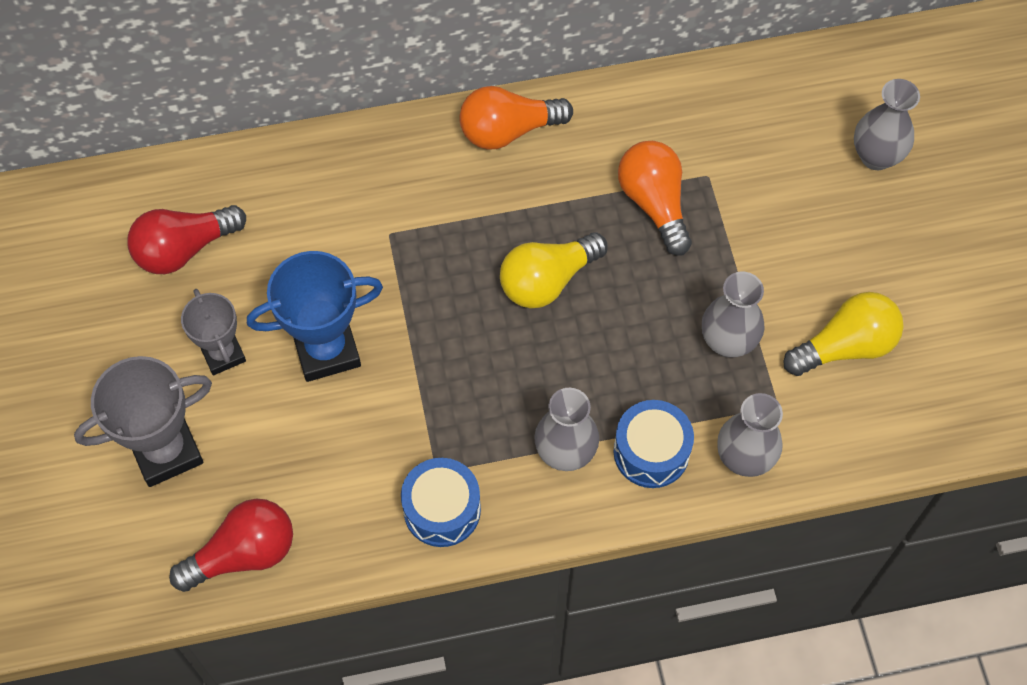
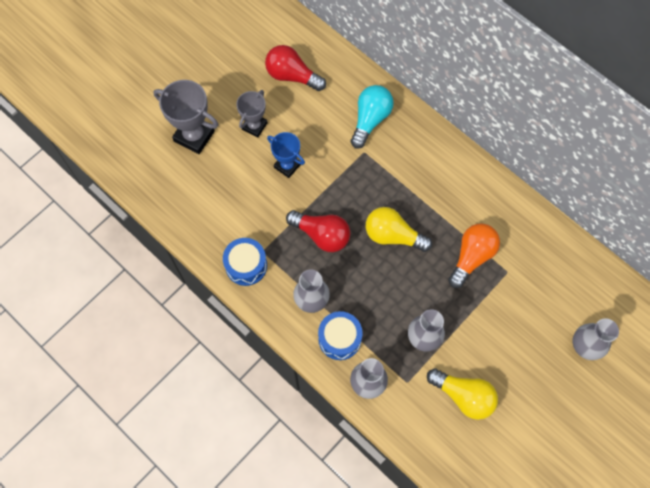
camera: 55 degrees right, 5 degrees up
(243, 553) = (170, 199): red light bulb -> red light bulb (322, 235)
(326, 350) = (287, 166): blue trophy -> blue trophy, size x0.63
(345, 192) = (370, 119): none -> turquoise light bulb
(508, 130) = (458, 166): orange light bulb -> none

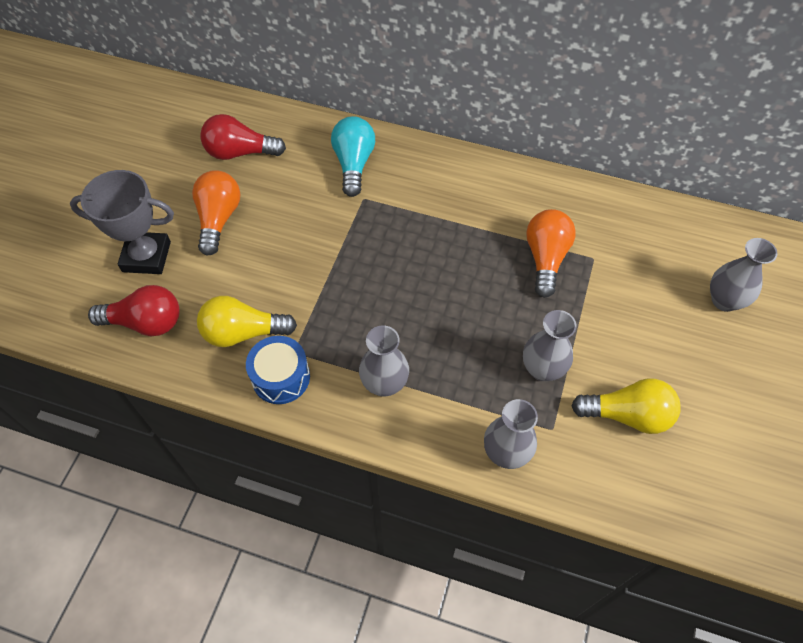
camera: 25 degrees left, 10 degrees down
(254, 126) = (218, 219): grey trophy -> orange light bulb
(287, 166) = (279, 246): blue trophy -> none
(322, 235) = (359, 304): red light bulb -> red light bulb (146, 322)
(339, 338) = (442, 414): blue drum -> none
(393, 235) = (444, 271): yellow light bulb -> yellow light bulb (243, 332)

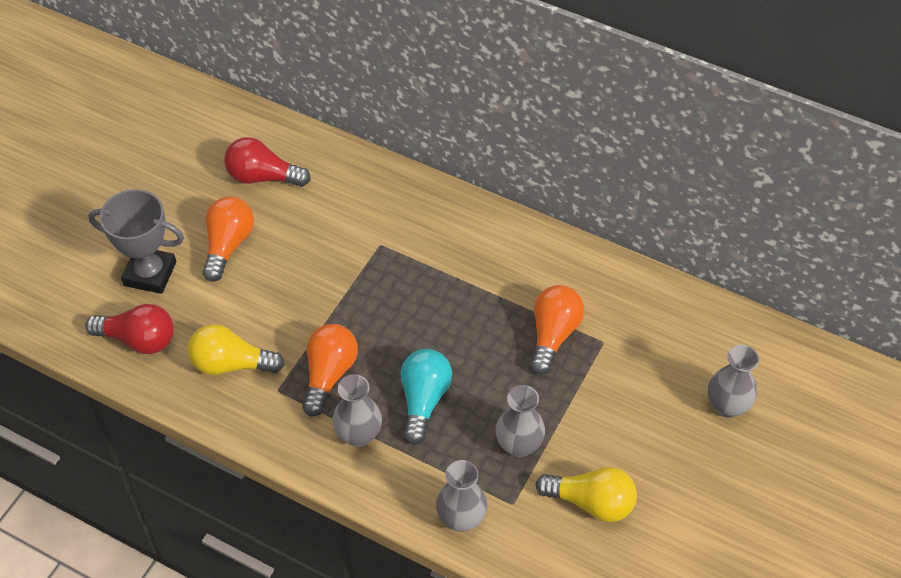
camera: 10 degrees right, 5 degrees down
(281, 377) = (259, 413): blue drum -> none
(342, 328) = (329, 374): none -> orange light bulb
(353, 164) = (378, 206): turquoise light bulb -> turquoise light bulb (424, 400)

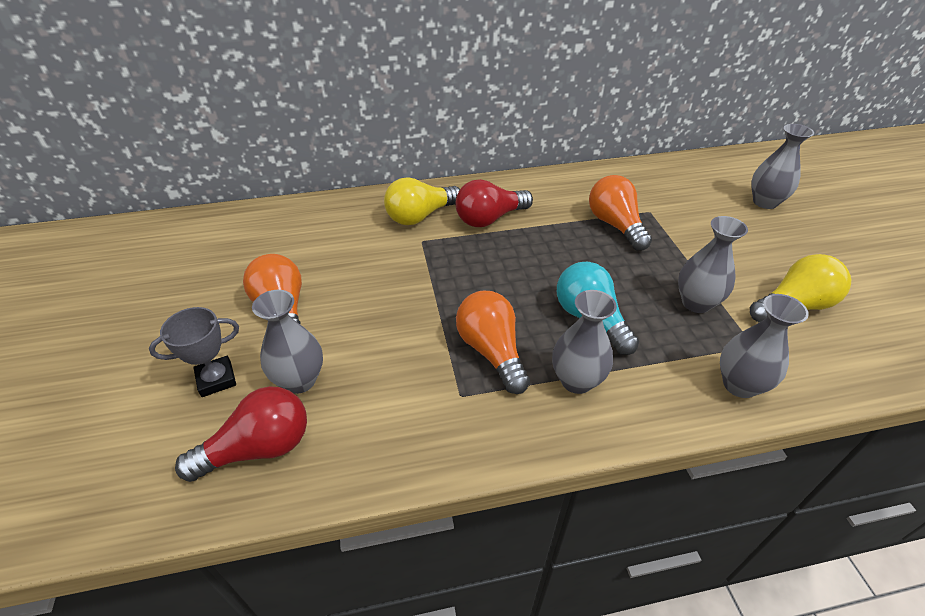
camera: 40 degrees left, 10 degrees down
(150, 274) = (216, 379): grey trophy -> grey trophy, size x0.63
(195, 309) = (300, 380): none -> grey vase
(231, 364) = (389, 403): yellow light bulb -> yellow light bulb (420, 216)
(263, 177) = (267, 249): red light bulb -> red light bulb (489, 219)

